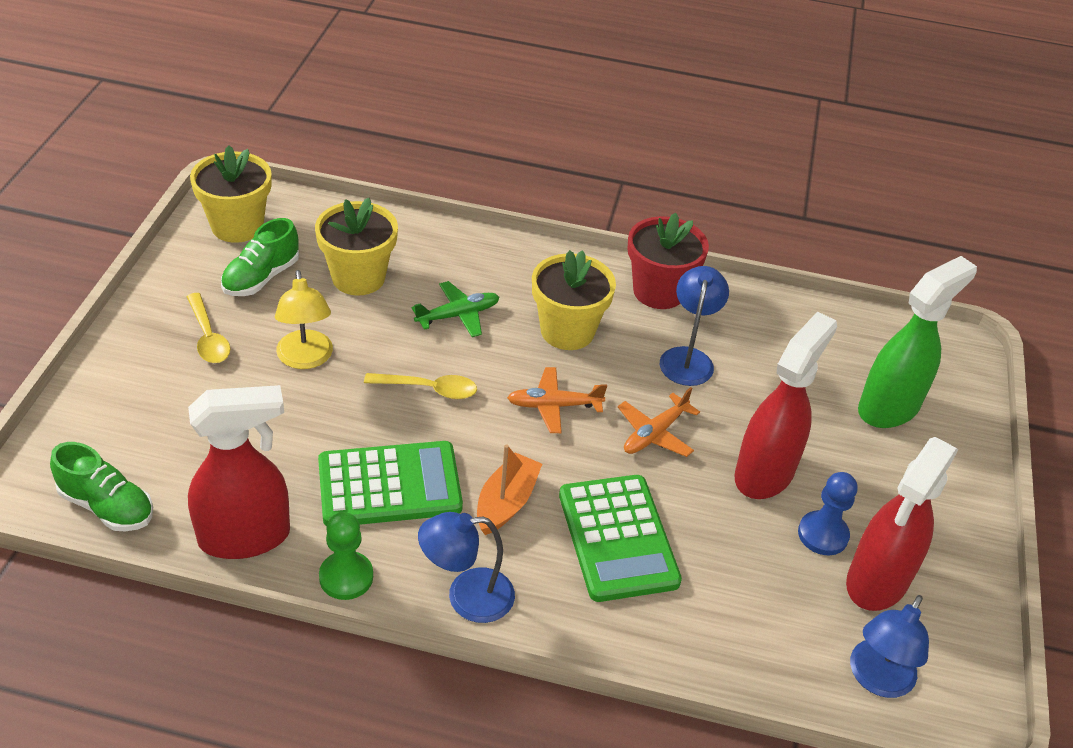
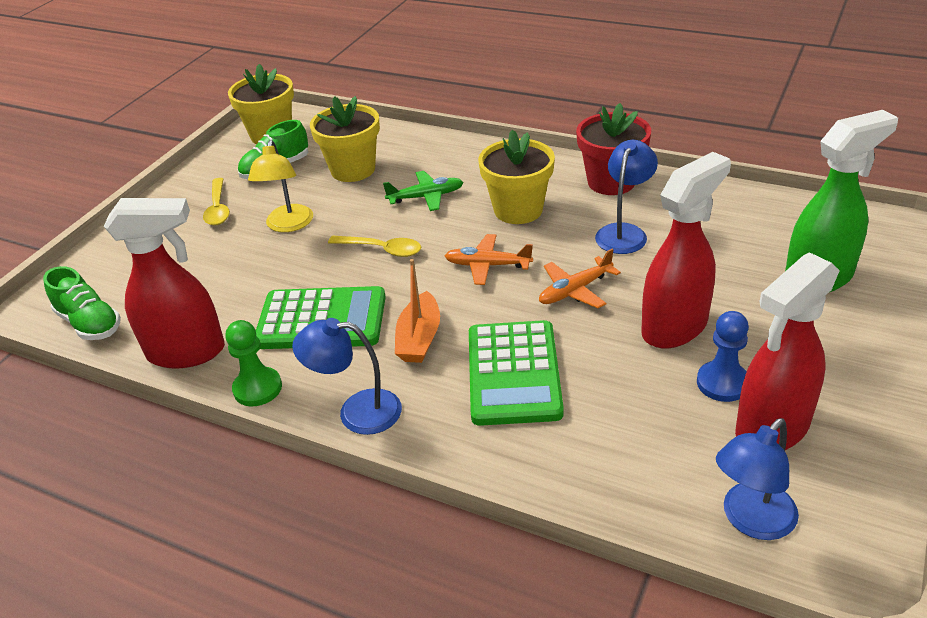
camera: 20 degrees right, 5 degrees down
(506, 502) = (419, 338): orange boat -> orange boat turned 150 degrees clockwise

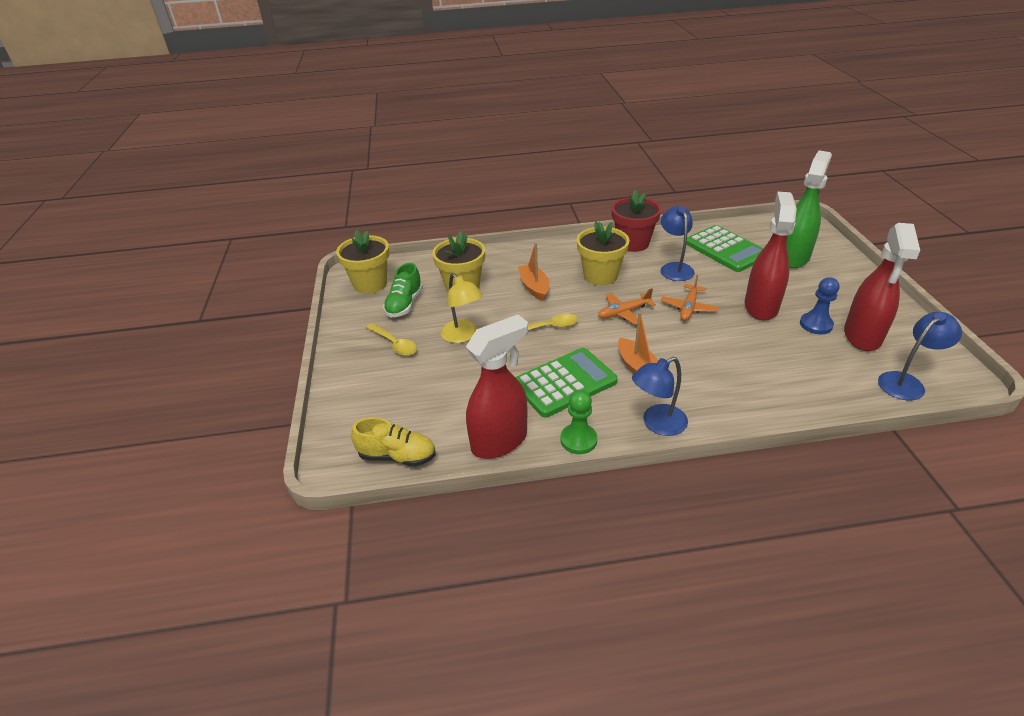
camera: 35 degrees left, 0 degrees up
(89, 323) = (397, 456): green shoe -> yellow shoe
(426, 197) = (534, 287): green plane -> orange boat
(514, 373) = (714, 364): green calculator -> green calculator (725, 249)
(751, 521) = (906, 382): blue lamp -> blue lamp turned 135 degrees counterclockwise

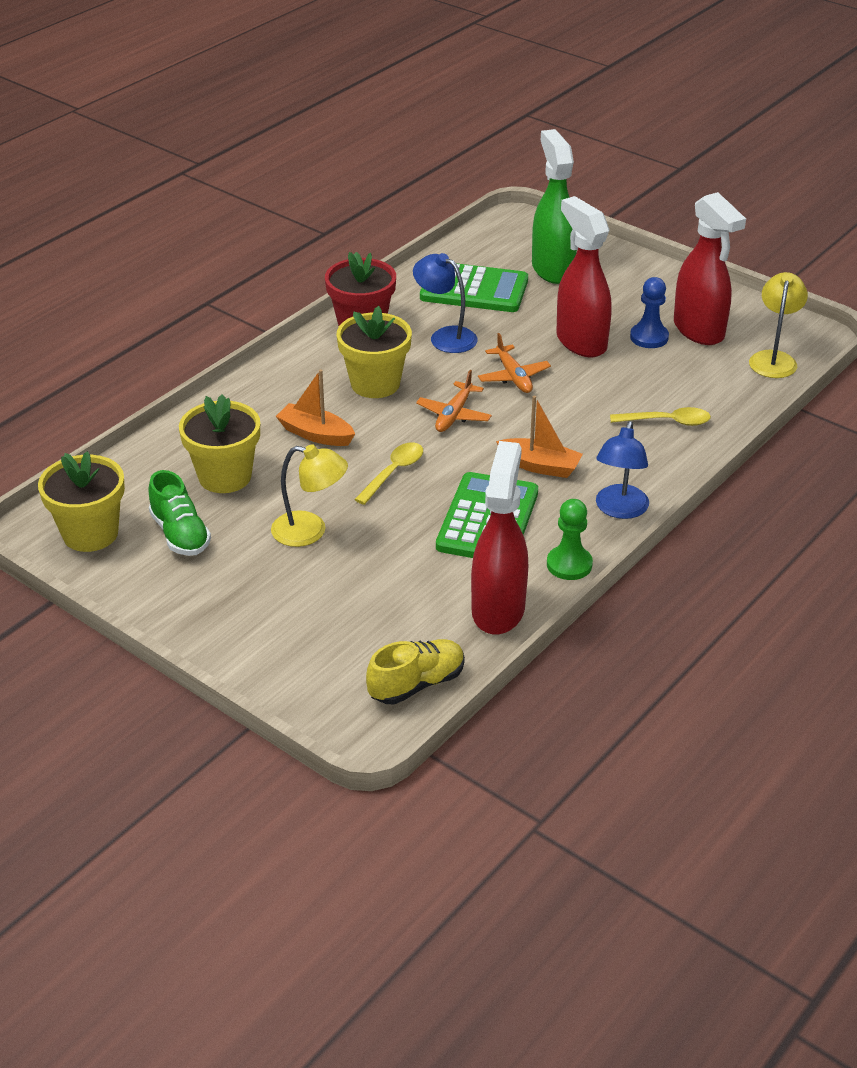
camera: 45 degrees left, 0 degrees up
(394, 344) = (239, 583): yellow spoon -> yellow spoon (666, 422)
(906, 382) = (773, 359): blue lamp -> yellow lamp

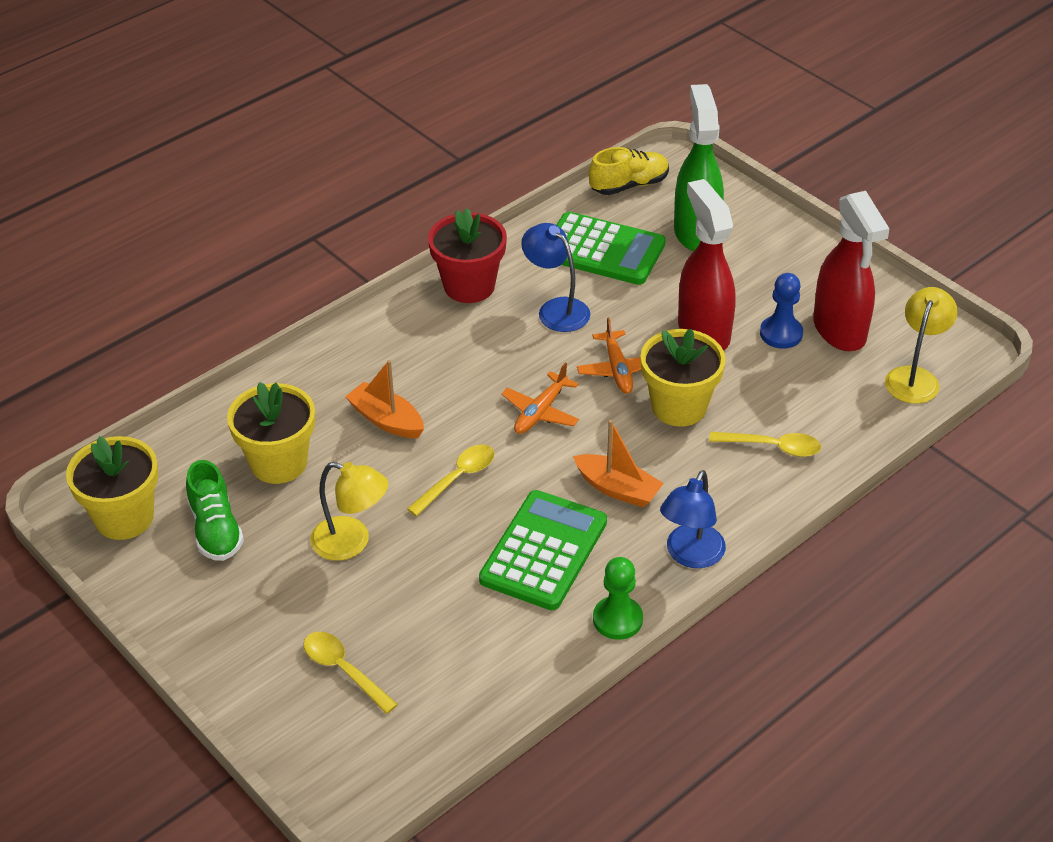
camera: 10 degrees right, 5 degrees up
(331, 631) = (344, 670): none -> yellow spoon
(375, 384) = (465, 362): yellow flower pot -> yellow flower pot (679, 407)
(417, 684) = (417, 749): yellow shoe -> yellow shoe (629, 185)
(498, 609) = (527, 666): red spray bottle -> none

